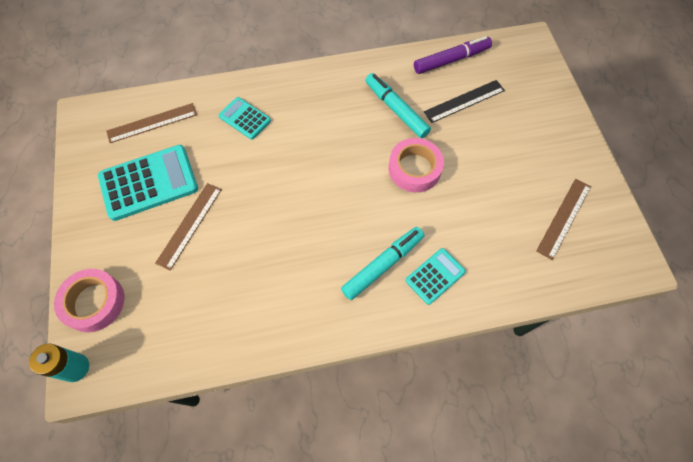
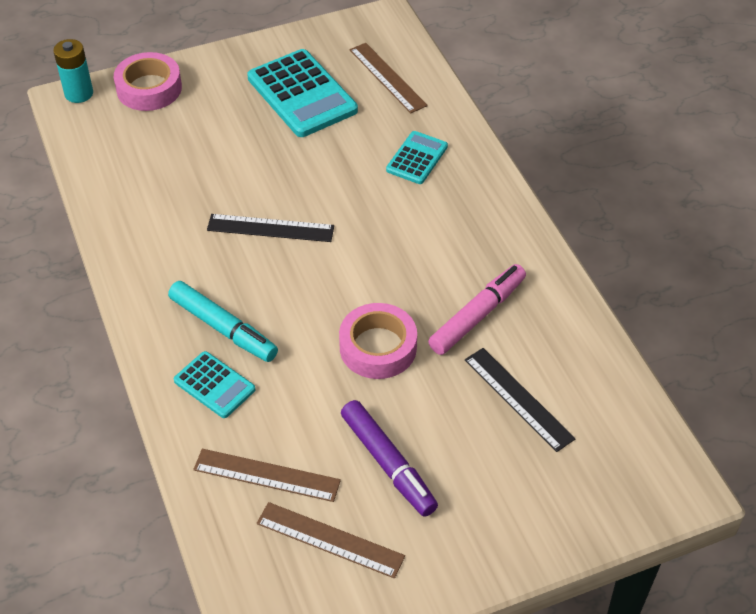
camera: 80 degrees right, 15 degrees down
(189, 225) = (252, 140): brown ruler -> brown ruler (266, 475)
(289, 222) = (270, 228): none -> black ruler
(396, 109) = (477, 315): turquoise marker -> pink marker
(451, 60) = (598, 376): purple marker -> purple marker (388, 464)

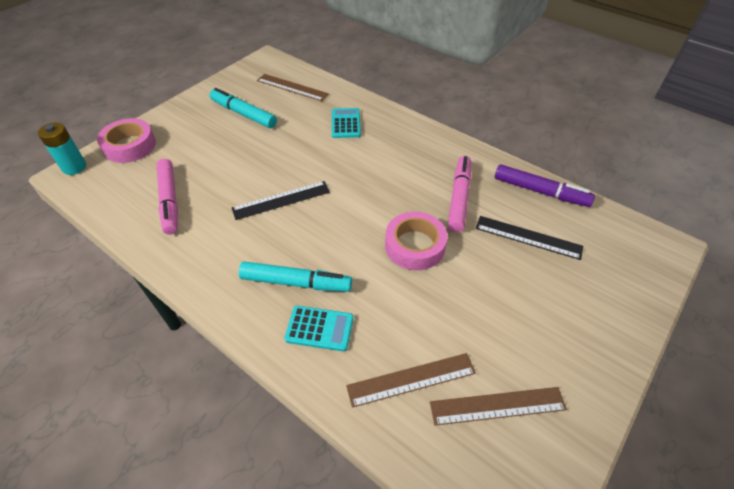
camera: 30 degrees left, 0 degrees up
(153, 177) = (169, 201): none -> pink marker
(302, 94) = (243, 114): turquoise calculator -> turquoise marker
(388, 464) = (488, 323): purple marker -> purple marker (540, 191)

